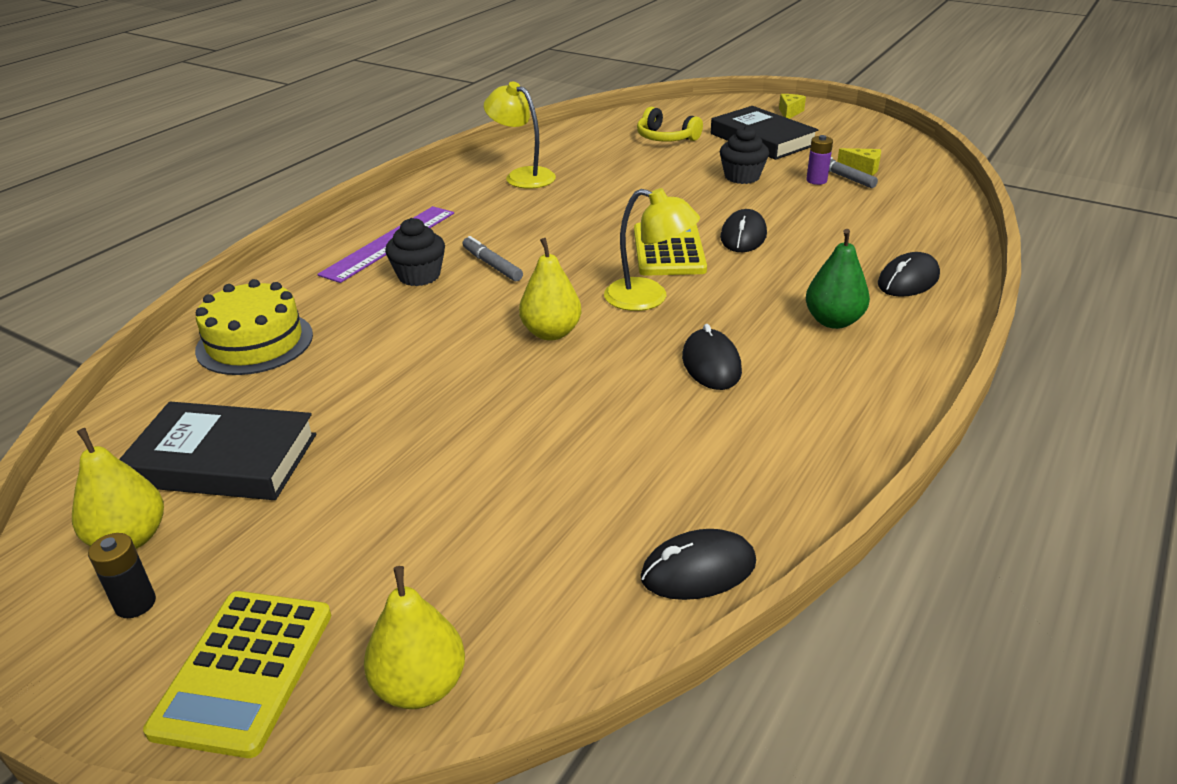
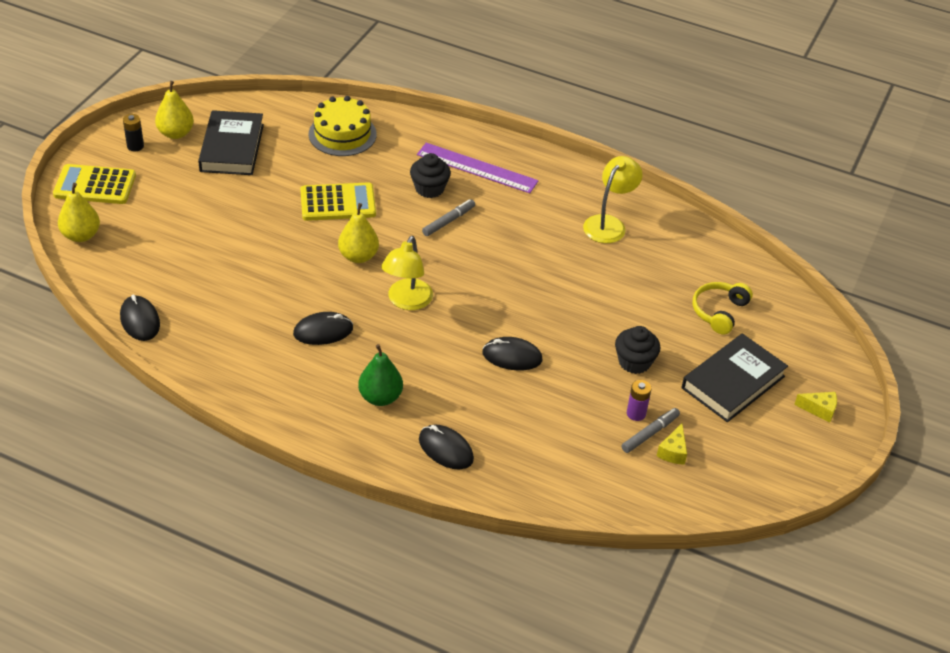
camera: 80 degrees right, 10 degrees up
(668, 250) = (481, 312): yellow calculator -> yellow calculator (338, 203)

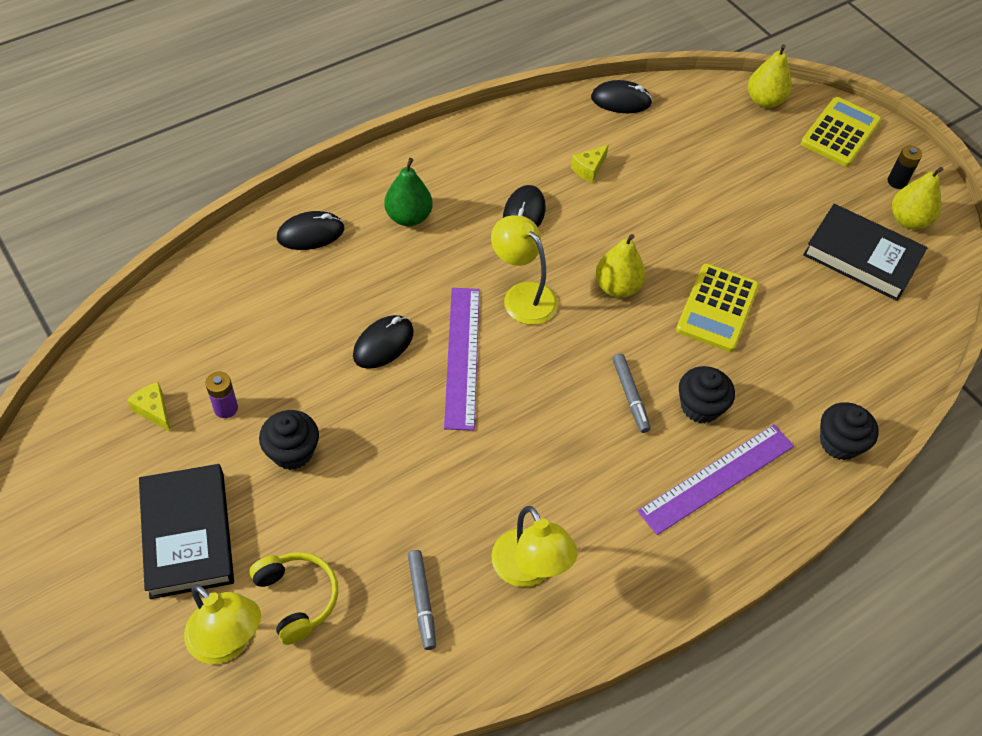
camera: 120 degrees right, 10 degrees up
(342, 134) = (848, 368): yellow cake -> none
(406, 126) = (839, 443): none -> black cupcake
(487, 311) = (462, 356): none -> purple ruler
(650, 434) = (191, 404): grey marker -> grey marker (422, 601)
(771, 328) = (228, 642): none -> yellow lamp
(819, 410) = (76, 601): yellow cheese -> yellow cheese (589, 169)

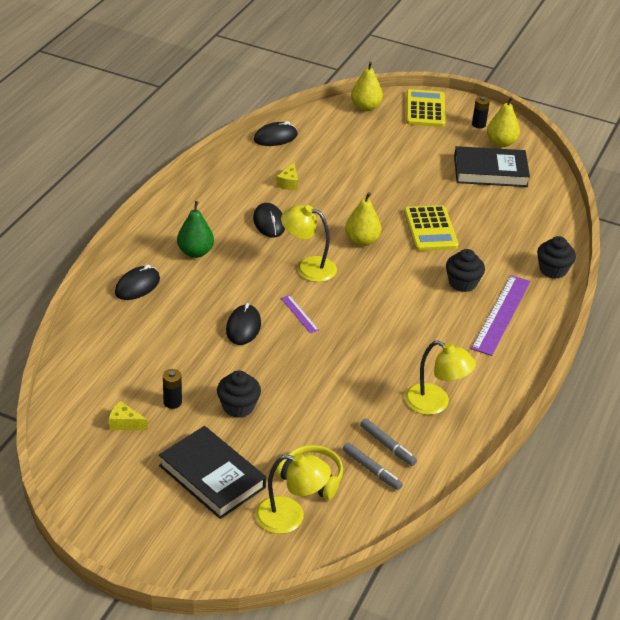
camera: 30 degrees left, 15 degrees down
(226, 408) = (172, 402): purple battery -> black battery
(462, 356) = (299, 314): purple ruler -> purple ruler, size x0.47
(630, 396) = (418, 294): grey marker -> grey marker (371, 470)

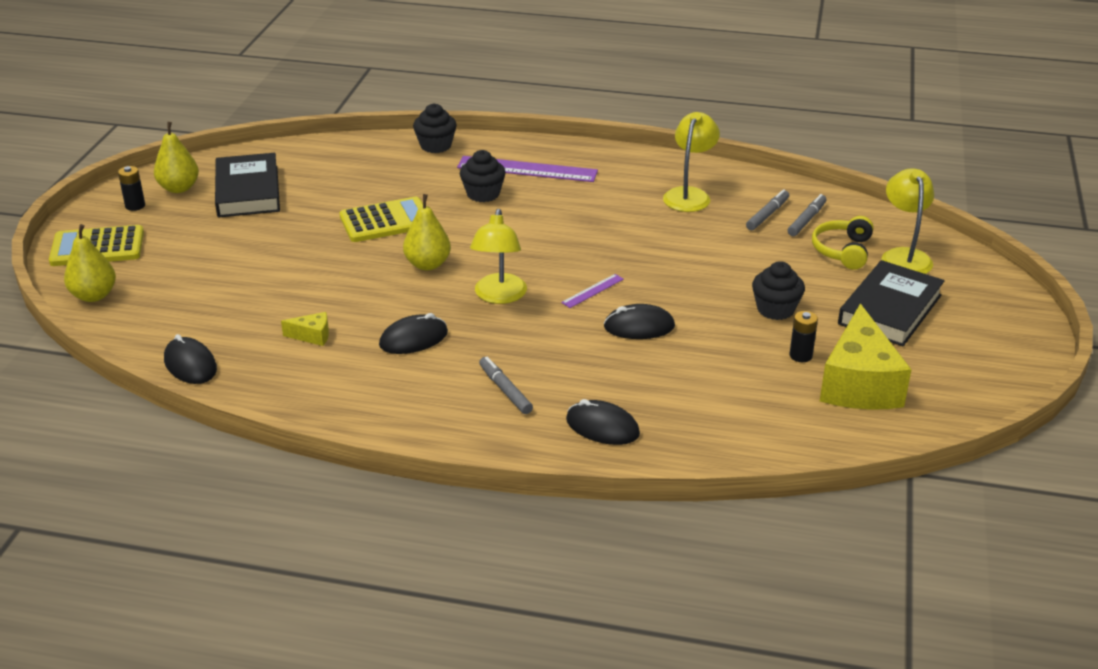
camera: 100 degrees left, 5 degrees down
(125, 423) = (859, 383): yellow cheese -> yellow cheese, size x2.40
(195, 252) = (505, 390): green pear -> grey marker

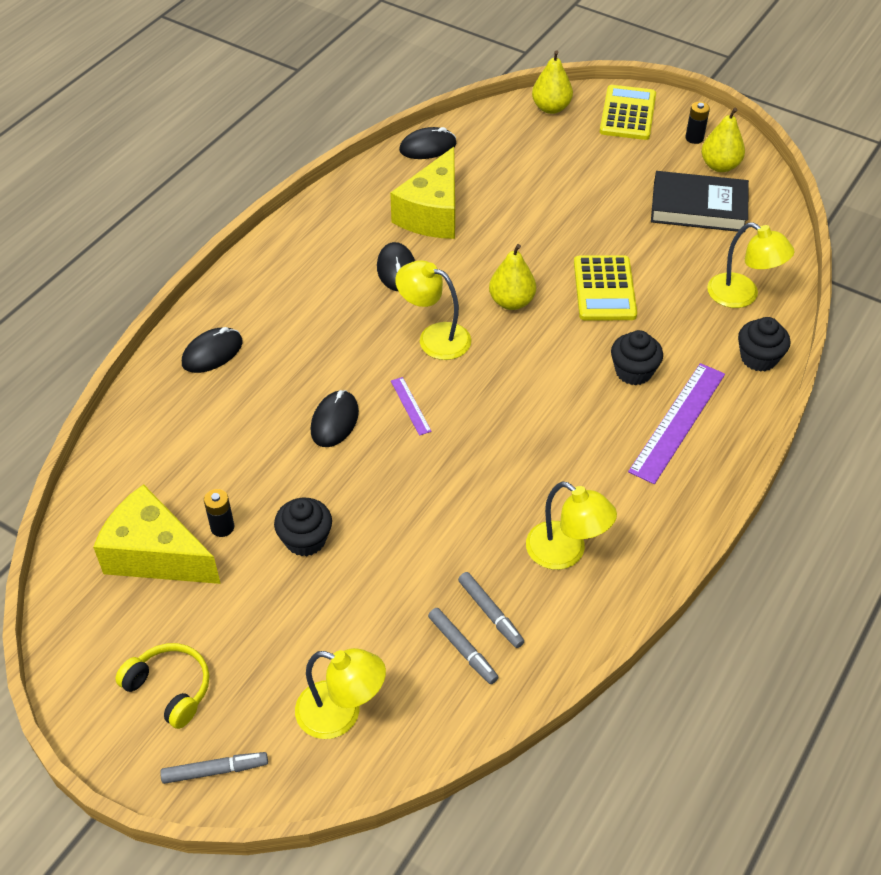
camera: 110 degrees right, 15 degrees up
(312, 336) = (432, 213): yellow cheese -> yellow cheese, size x2.40
(364, 159) = (742, 296): none -> yellow lamp
(505, 390) = (295, 308): grey marker -> grey marker (215, 771)
(843, 251) = (381, 654): yellow headphones -> yellow headphones (170, 688)
(890, 309) = (251, 643): black book -> none

